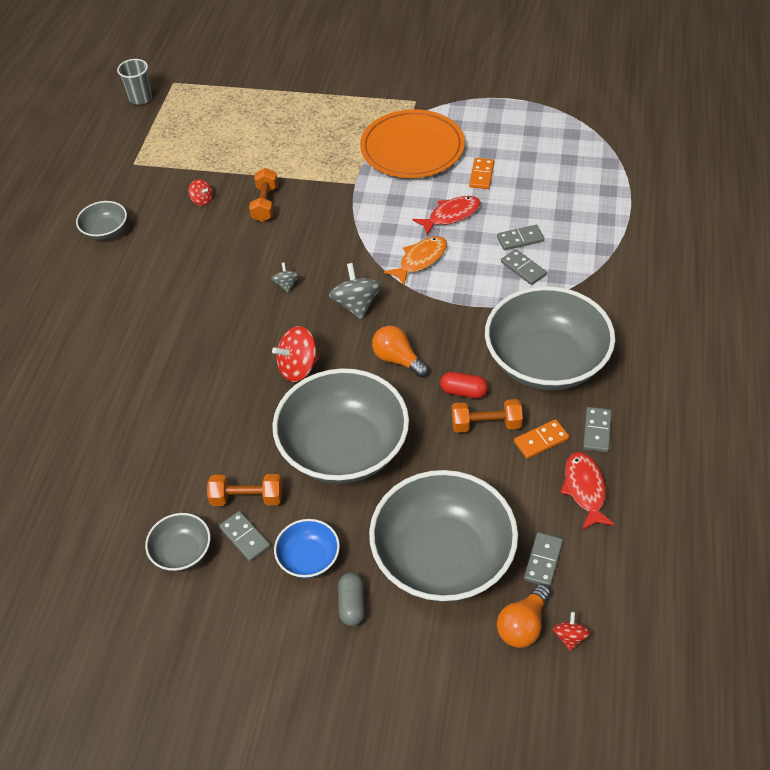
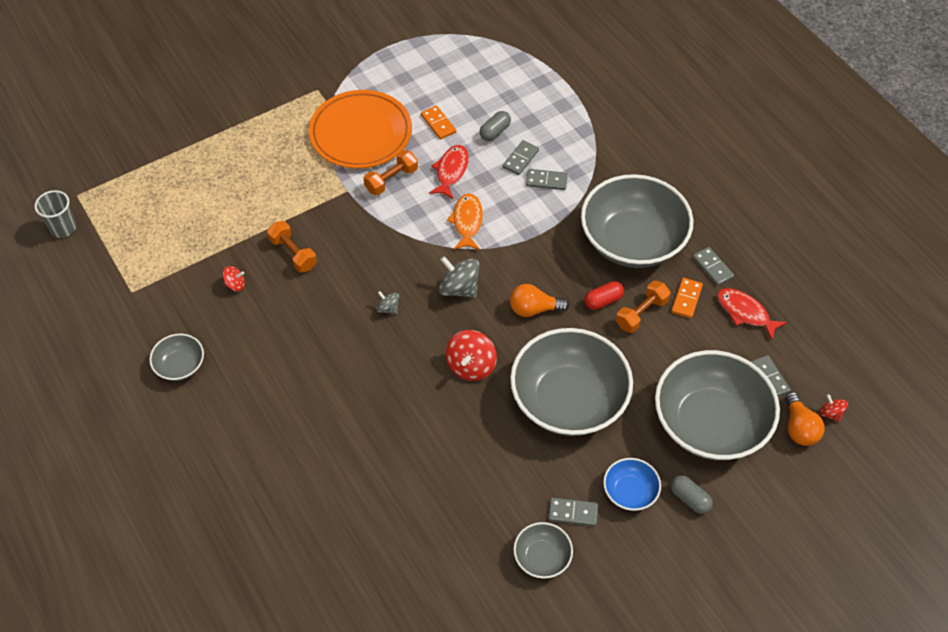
camera: 45 degrees left, 5 degrees up
(247, 498) = (543, 485): orange dumbbell -> orange dumbbell (391, 180)
(522, 206) = (495, 132): none -> grey capsule

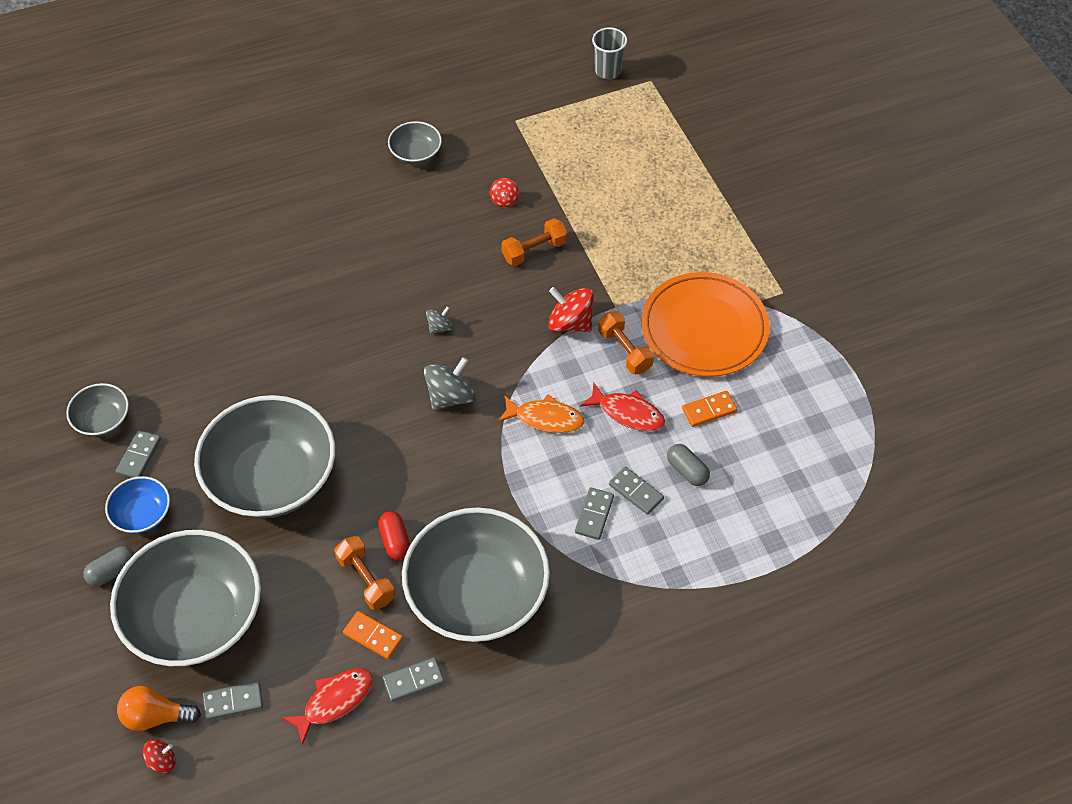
camera: 100 degrees right, 0 degrees up
(471, 365) = (344, 392): red spinning top -> red spinning top (570, 323)
(534, 309) = (402, 466): orange light bulb -> none

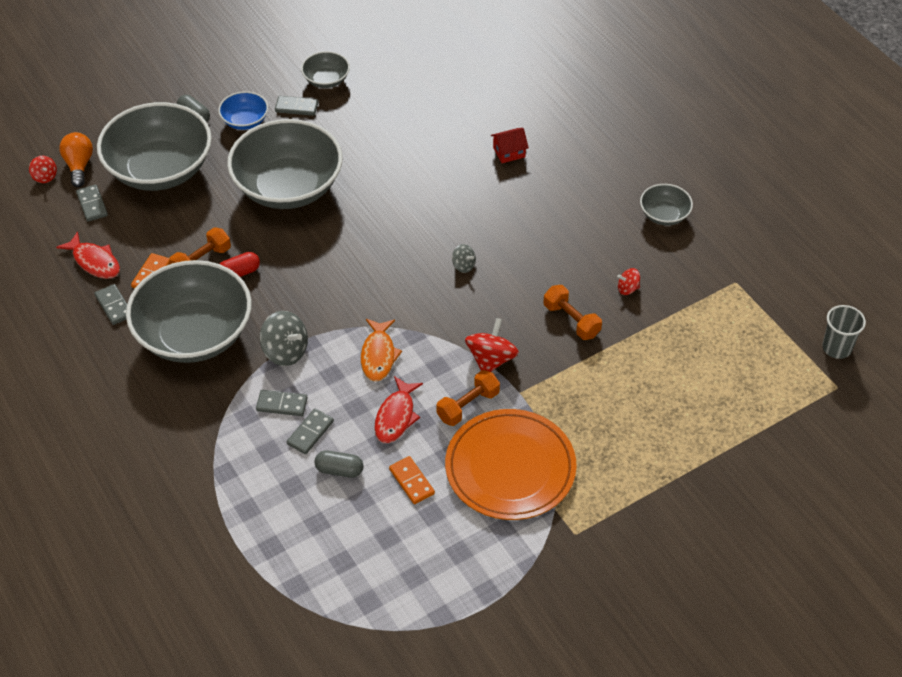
camera: 80 degrees right, 5 degrees down
(287, 262) = (509, 152): none -> red house
(450, 396) = (389, 285): grey spinning top -> grey spinning top (285, 351)
(687, 470) = (339, 470): grey capsule -> grey capsule turned 60 degrees clockwise

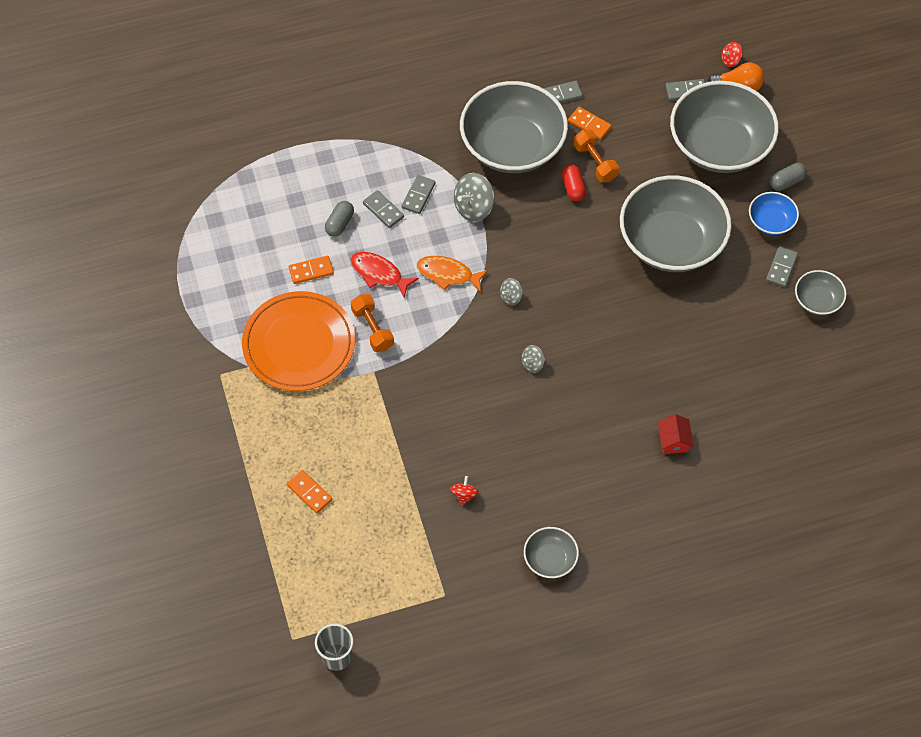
camera: 105 degrees right, 10 degrees up
(94, 262) = (615, 86): red fish -> none
(390, 297) = (511, 297): none -> grey spinning top
(491, 359) = (416, 359): red spinning top -> none
(571, 320) = (440, 435): orange dumbbell -> none
(680, 413) = (309, 492): none -> orange domino

